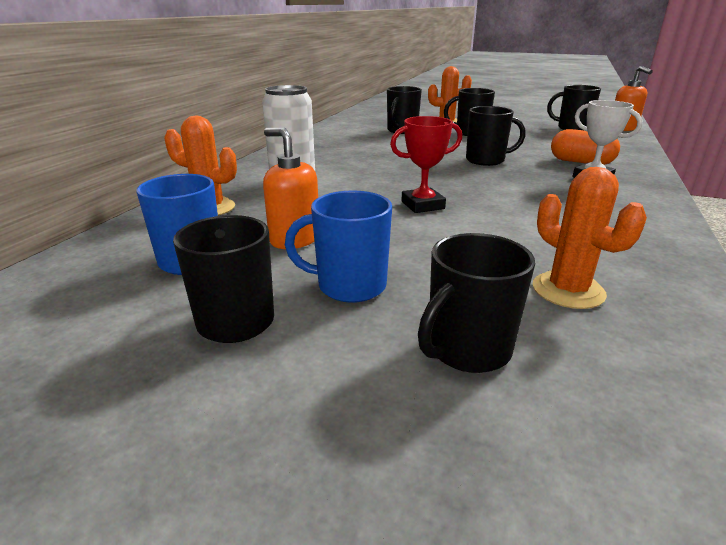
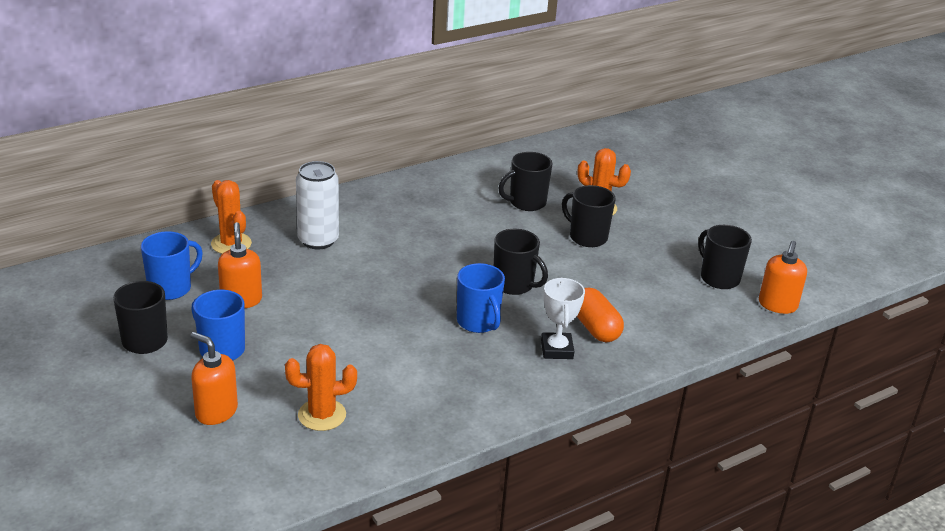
camera: 35 degrees right, 5 degrees up
(422, 205) = (365, 310): red trophy -> none
(467, 350) = (216, 412): black mug -> orange soap dispenser
(514, 183) = (478, 322): none -> blue mug
(568, 290) = (322, 415): orange cactus -> orange cactus turned 75 degrees clockwise

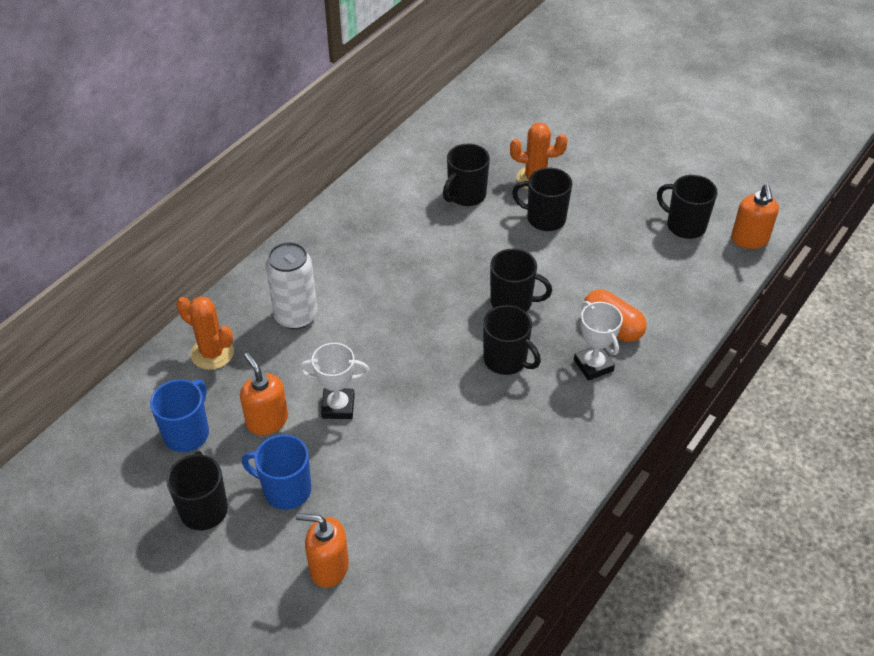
camera: 20 degrees left, 15 degrees up
(307, 309) = (338, 406): none -> white trophy
(322, 415) = (430, 529): orange cactus -> none
(478, 322) = (506, 360): blue mug -> black mug

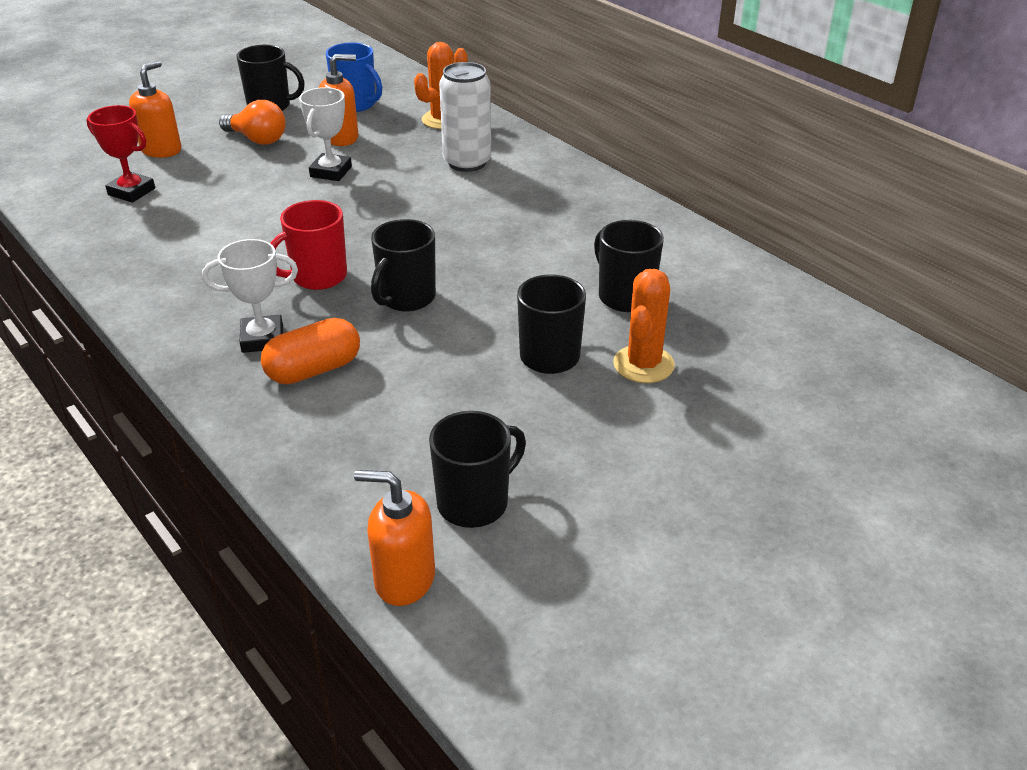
camera: 105 degrees right, 10 degrees down
(285, 490) = (257, 139): blue mug -> orange light bulb
(420, 552) = (131, 192): none -> red trophy
(506, 360) = (317, 277): black mug -> red mug

